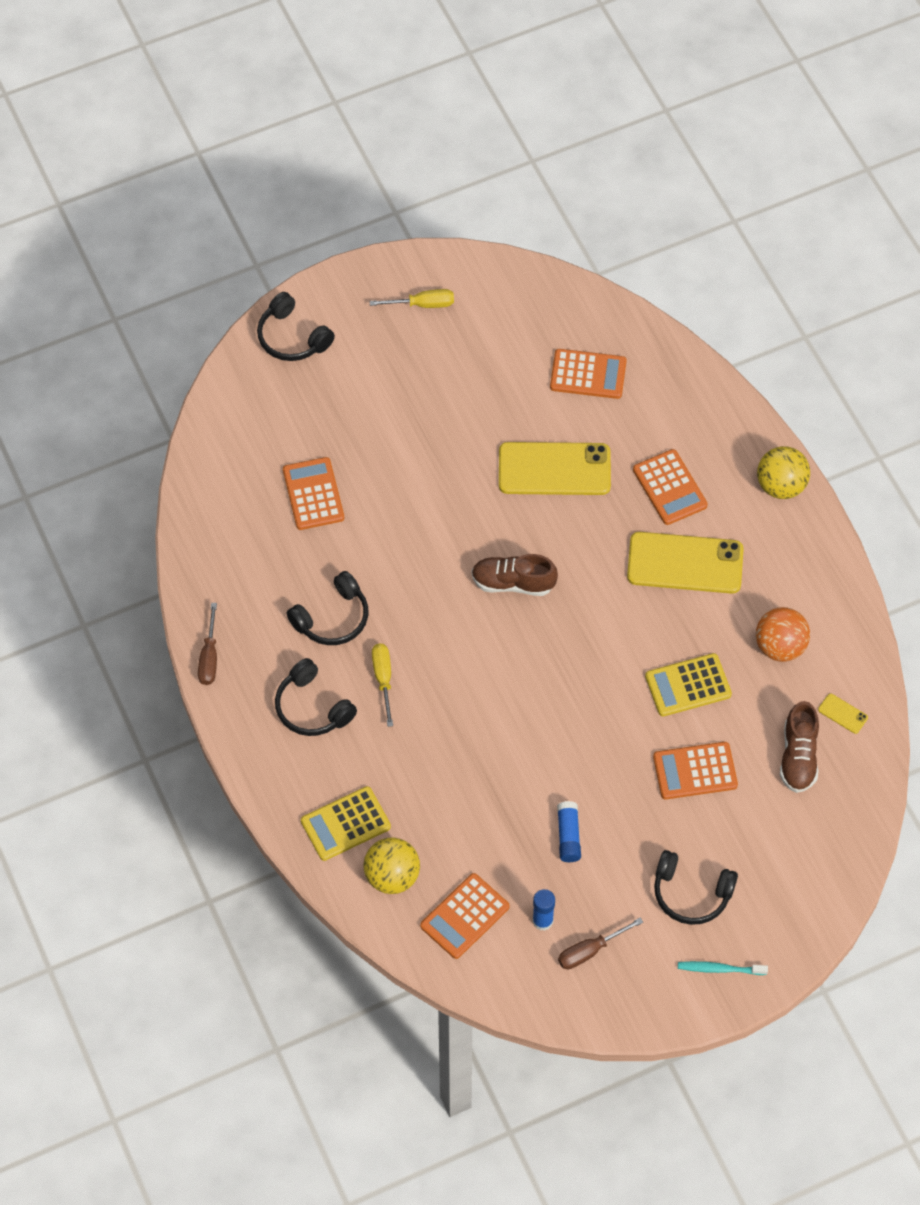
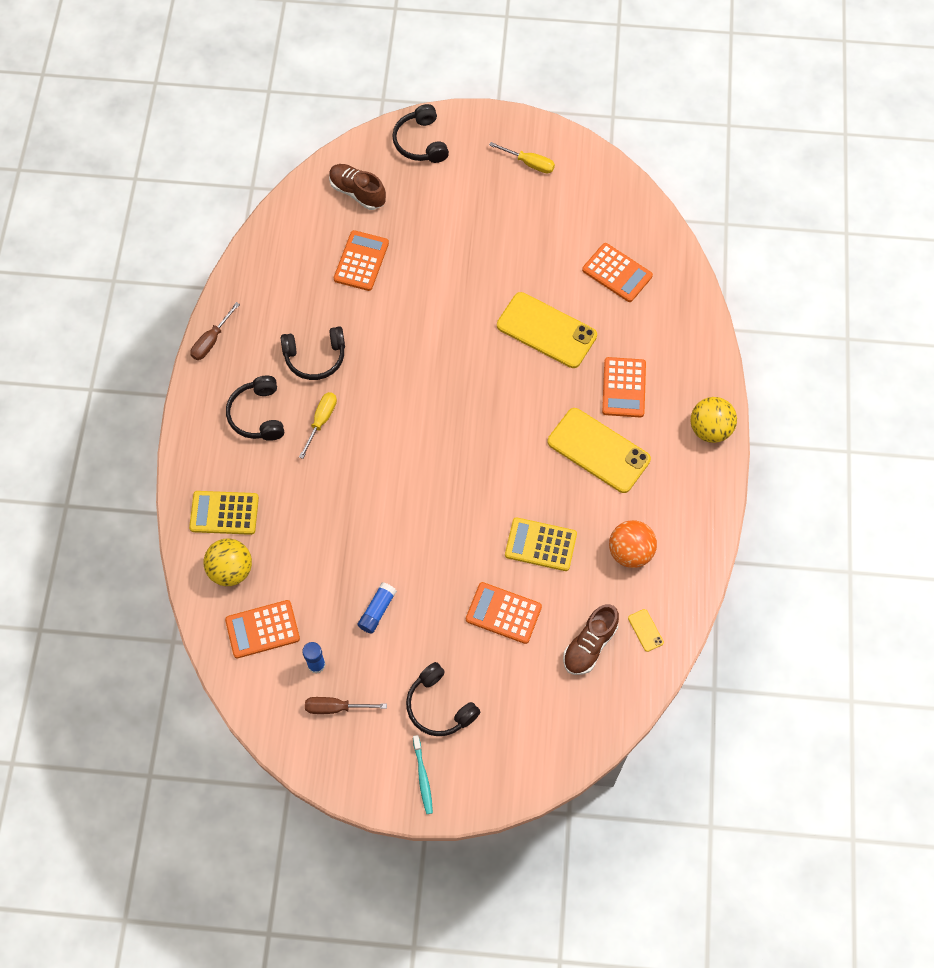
camera: 30 degrees right, 5 degrees up
(513, 583) = (461, 399): brown shoe -> brown shoe (357, 192)
(719, 969) = (423, 777): turquoise toothbrush -> turquoise toothbrush turned 135 degrees counterclockwise

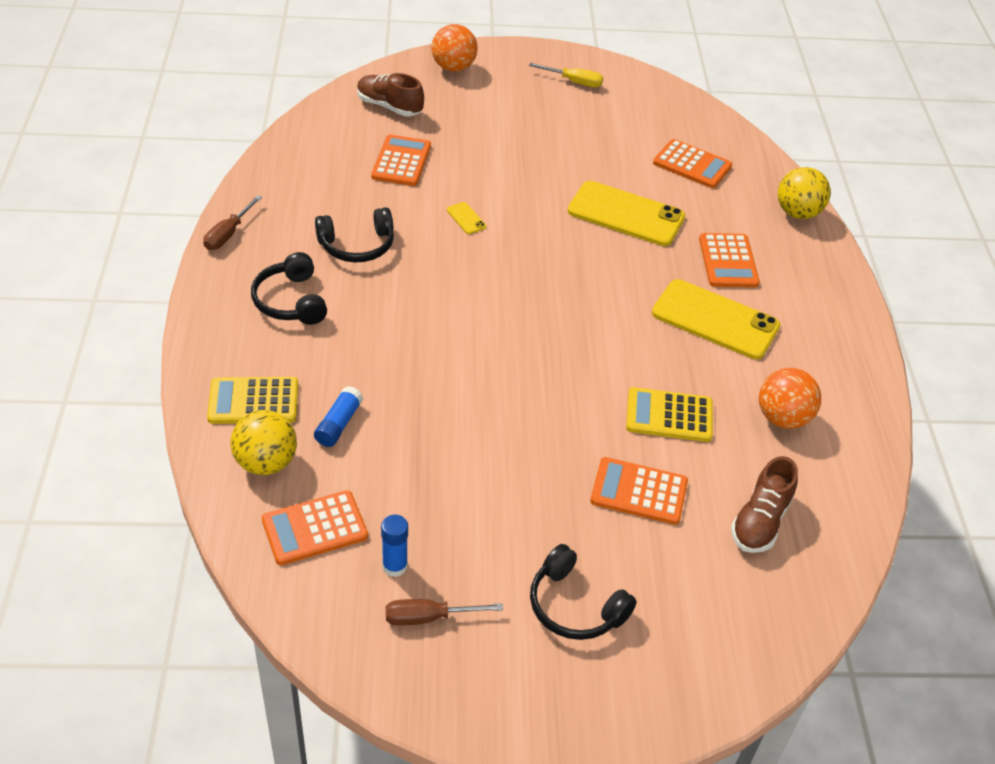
camera: 10 degrees left, 20 degrees down
(321, 421) = (371, 304): yellow screwdriver -> none
(377, 610) = (470, 498): blue glue stick -> blue glue stick (338, 424)
(421, 142) = (453, 68): black headphones -> orange ball
(423, 777) = (568, 699): turquoise toothbrush -> none
(645, 630) = (827, 500): yellow phone -> yellow phone (466, 218)
(710, 429) = (839, 295): yellow ball -> yellow ball (797, 213)

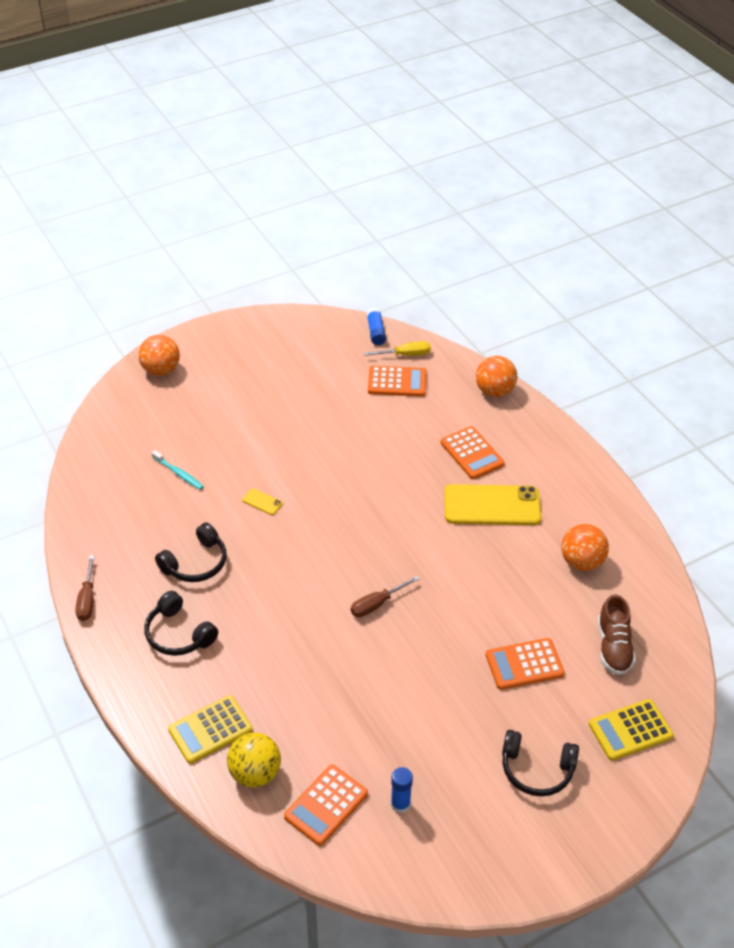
camera: 25 degrees left, 0 degrees up
(338, 424) = (286, 716): blue glue stick -> blue glue stick (376, 332)
(389, 107) = (134, 428): brown shoe -> none
(401, 161) = (178, 473): orange calculator -> turquoise toothbrush
(428, 617) = (448, 829): brown screwdriver -> brown screwdriver (377, 604)
(574, 82) = (263, 344): yellow screwdriver -> yellow screwdriver (405, 355)
(626, 214) = (376, 446): yellow phone -> none
(669, 415) = (508, 596): yellow calculator -> yellow calculator (630, 730)
(797, 213) = (494, 391): yellow ball -> orange ball

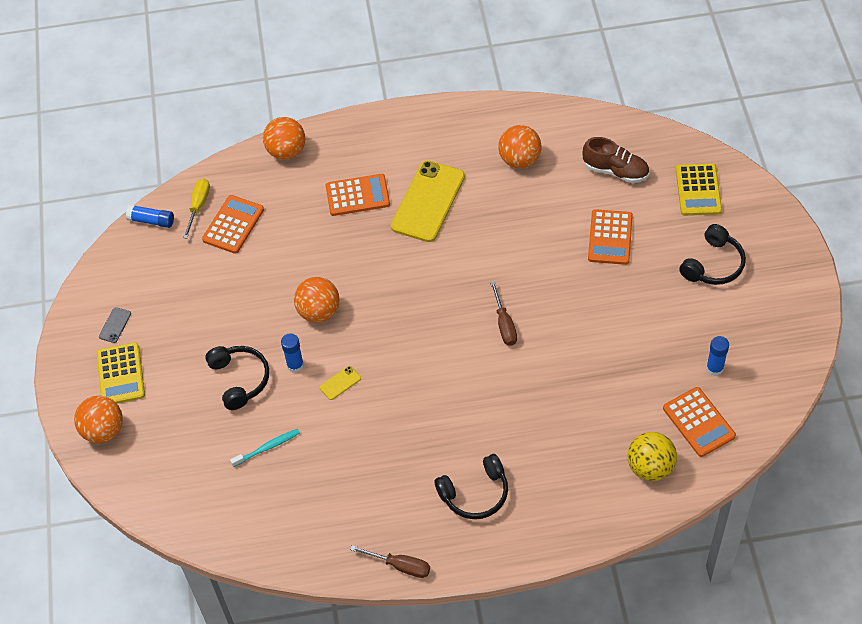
camera: 65 degrees left, 10 degrees up
(196, 563) = (394, 459): black headphones -> black headphones (239, 379)
(210, 729) = (593, 492): yellow calculator -> yellow calculator (120, 374)
(263, 344) = (115, 325): none -> grey phone
(269, 466) = (295, 365): none -> blue glue stick
(331, 465) = (319, 312): none -> orange ball

